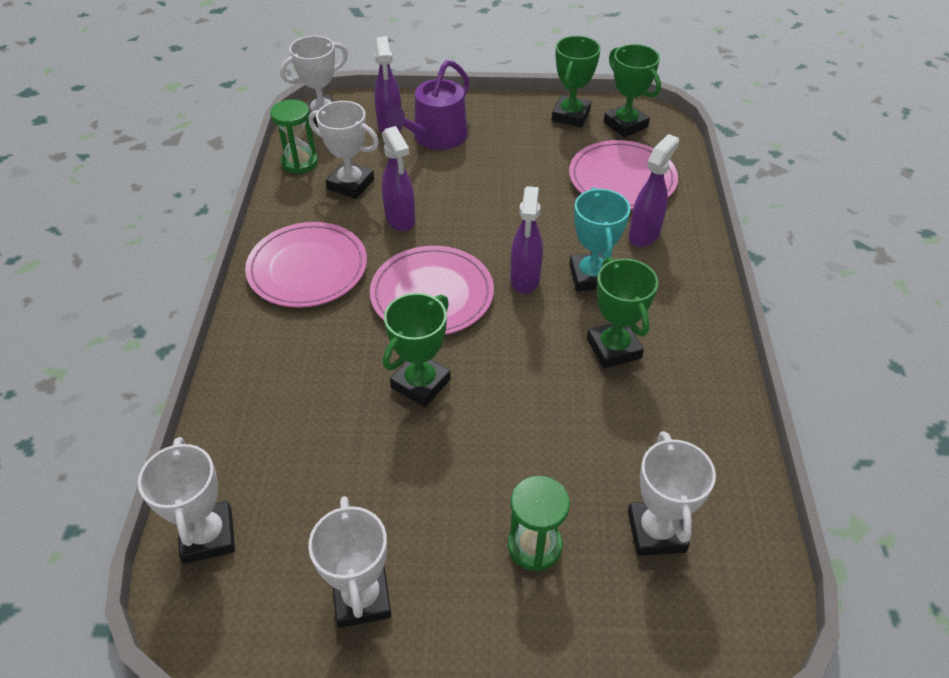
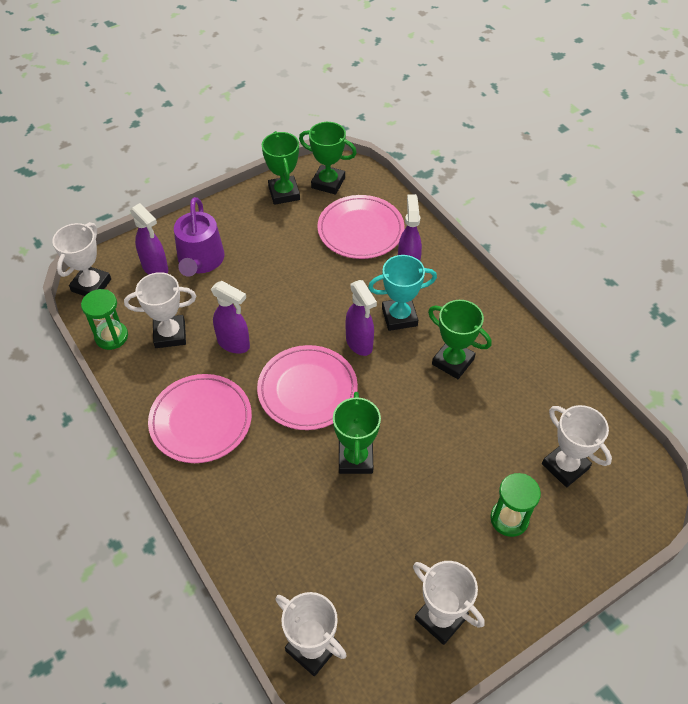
camera: 35 degrees left, 5 degrees up
(591, 276) = (399, 317): turquoise trophy -> turquoise trophy turned 60 degrees counterclockwise

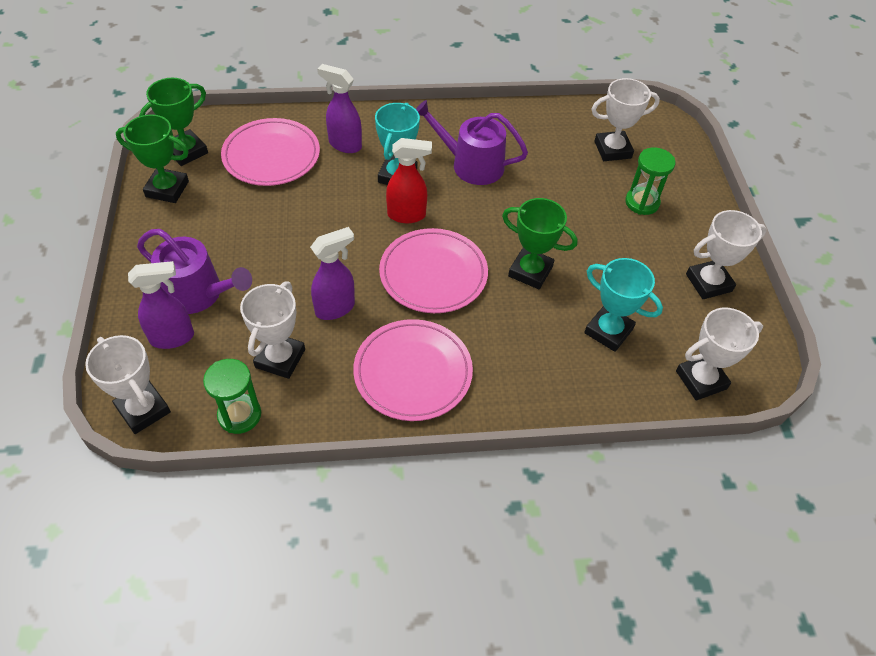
camera: 65 degrees left, 0 degrees up
(324, 547) = (608, 331): none -> turquoise trophy
(359, 344) = (407, 215): purple spray bottle -> red spray bottle
(453, 361) = (471, 165): green trophy -> purple watering can

